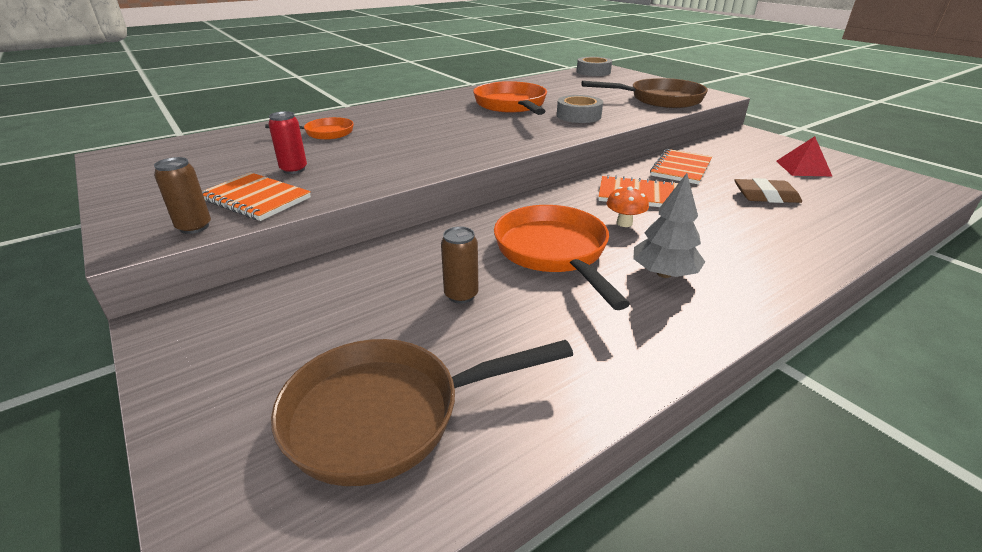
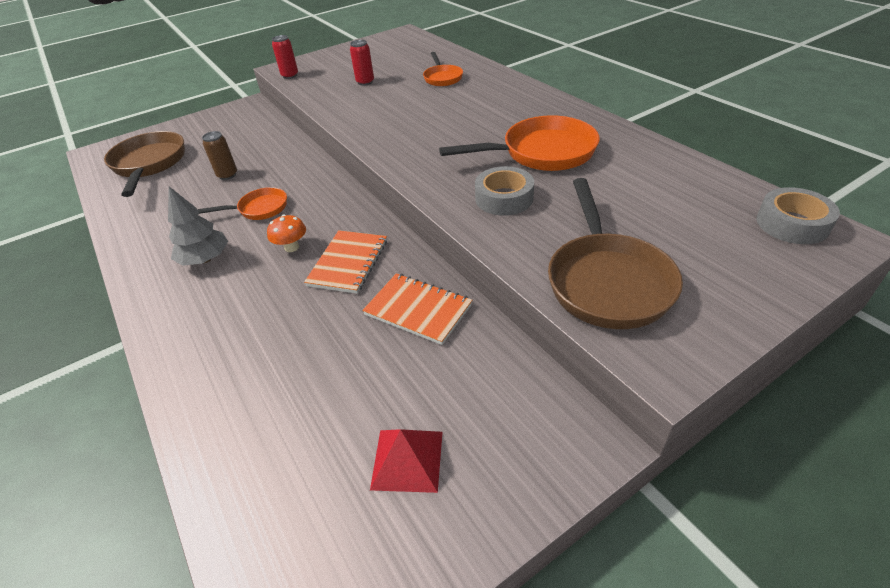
camera: 95 degrees right, 10 degrees up
(194, 227) = (290, 76): brown can -> red can
(256, 199) = (320, 81): orange notebook -> none
(554, 253) = (259, 209): orange pan -> orange pan, size x0.56
(765, 196) = (319, 371): brown eraser -> none

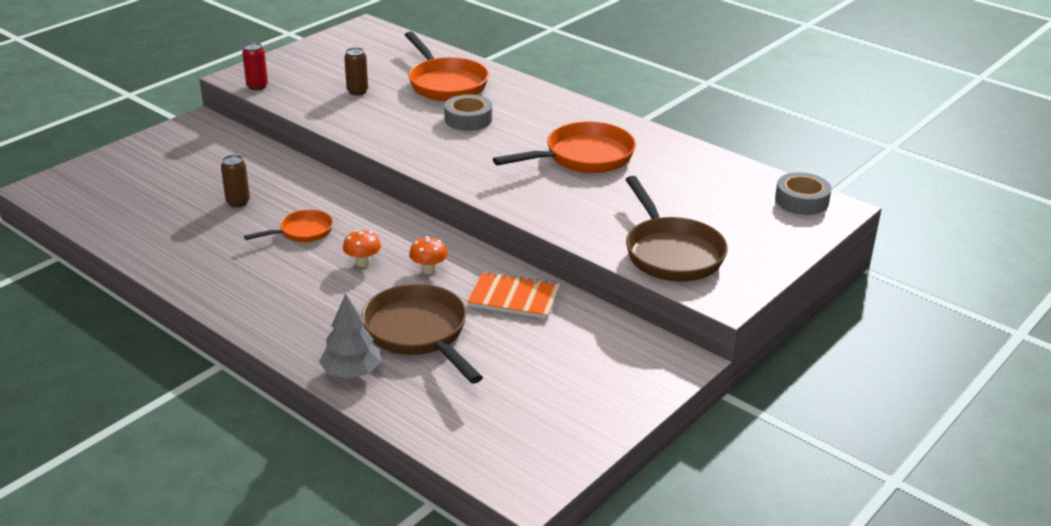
camera: 20 degrees left, 10 degrees down
(149, 164) = (128, 197): brown pan -> brown pan (419, 334)
(205, 259) = (278, 281): grey tree -> grey tree (351, 372)
(348, 263) = (428, 270): orange notebook -> orange mushroom
(365, 82) = (357, 91): red can -> brown can
(407, 460) = (554, 389): red pyramid -> none
(442, 78) = (445, 83): orange pan -> orange pan, size x1.78
(504, 198) = (564, 199): grey tape -> grey tape (468, 119)

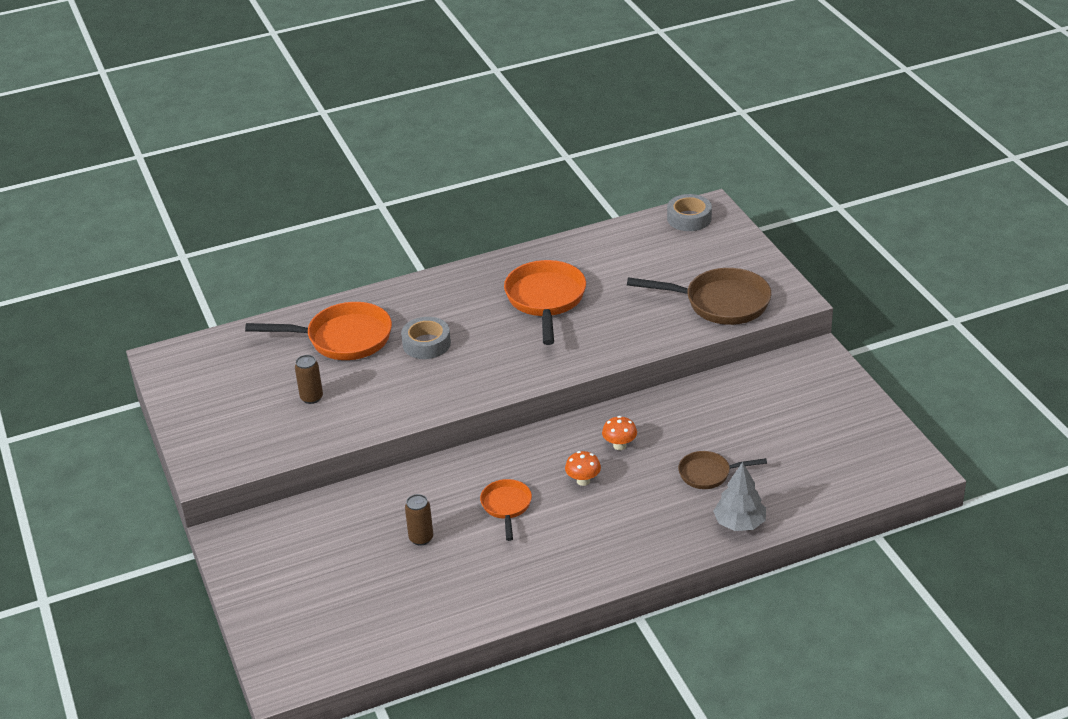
camera: 60 degrees left, 5 degrees up
(257, 86) = (240, 463): red can -> none
(419, 334) = (708, 474): brown pan -> brown pan, size x0.56
(514, 298) = (690, 410): orange notebook -> none

